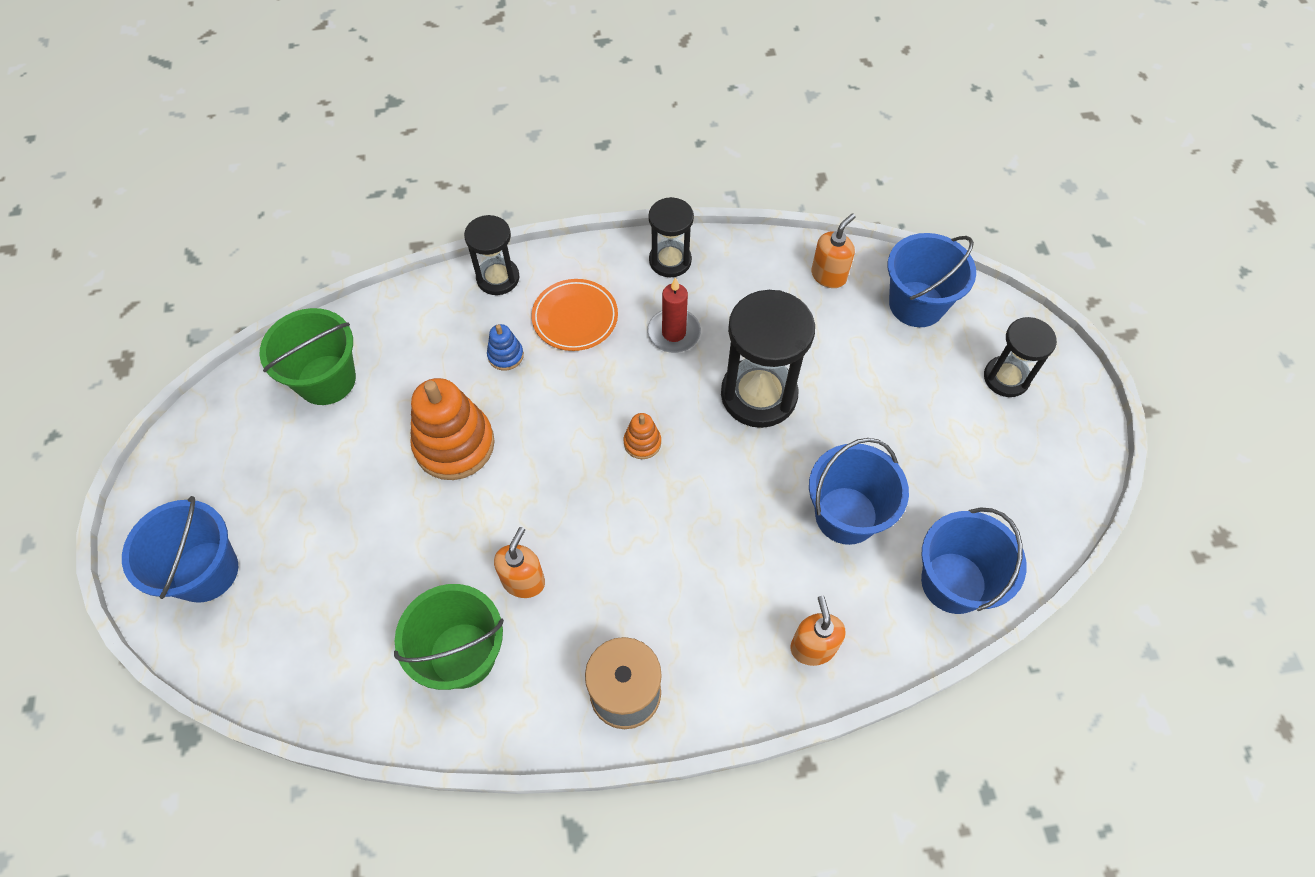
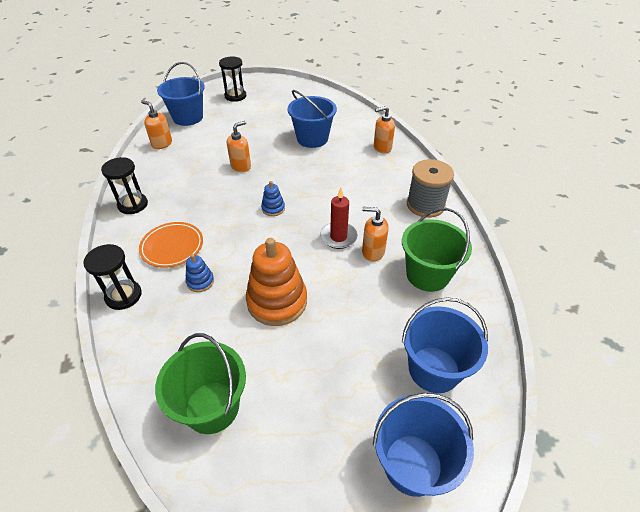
camera: 95 degrees left, 15 degrees down
(642, 443) = (273, 208): orange stacking toy -> blue stacking toy
(674, 333) = (193, 200): red candle -> red candle (338, 237)
(758, 395) = (241, 166): black hourglass -> orange soap dispenser
(953, 582) = (341, 112): blue bucket -> blue bucket (434, 369)

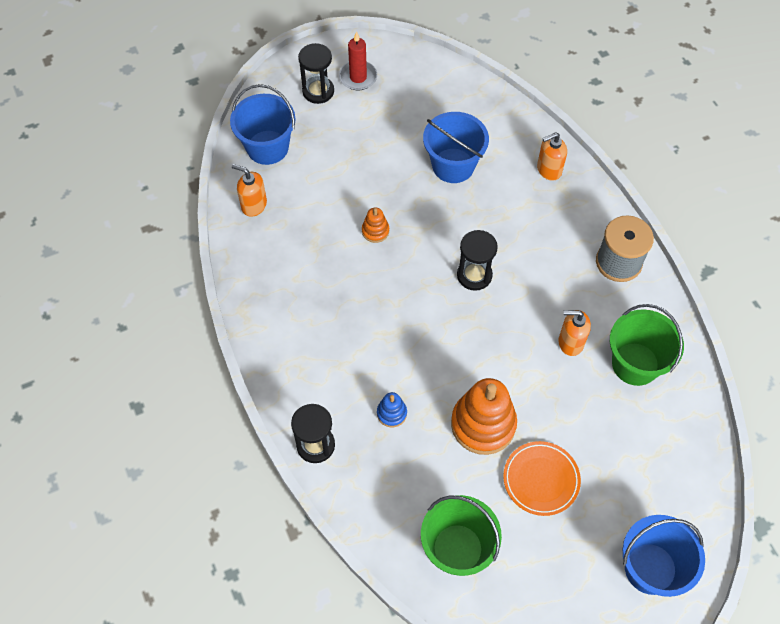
camera: 10 degrees left, 15 degrees up
(133, 205) = (265, 316): black hourglass -> black hourglass (474, 275)
(172, 247) = (341, 372): orange plate -> orange plate (541, 479)
(241, 166) = (375, 231): orange soap dispenser -> orange stacking toy
(273, 208) = (439, 296): blue stacking toy -> none
(338, 237) = (527, 327): red candle -> red candle (358, 77)
(434, 369) = (656, 475): blue bucket -> none

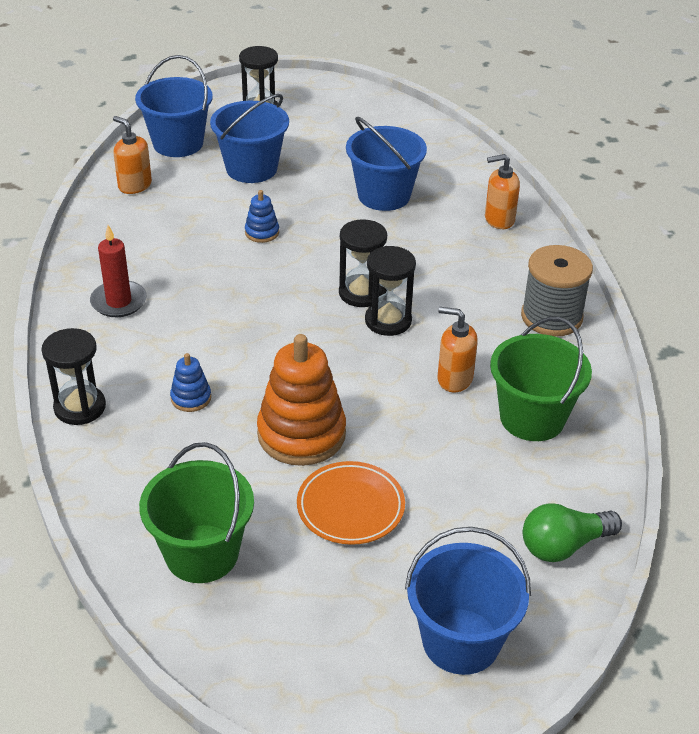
camera: 15 degrees right, 20 degrees down
(338, 161) = (251, 168): none -> blue bucket
(358, 77) = (311, 107): red candle -> red candle (119, 302)
(375, 231) = (262, 232): orange stacking toy -> blue stacking toy
(504, 298) = (388, 321): none -> black hourglass
(690, 471) = (564, 545): none -> green light bulb

